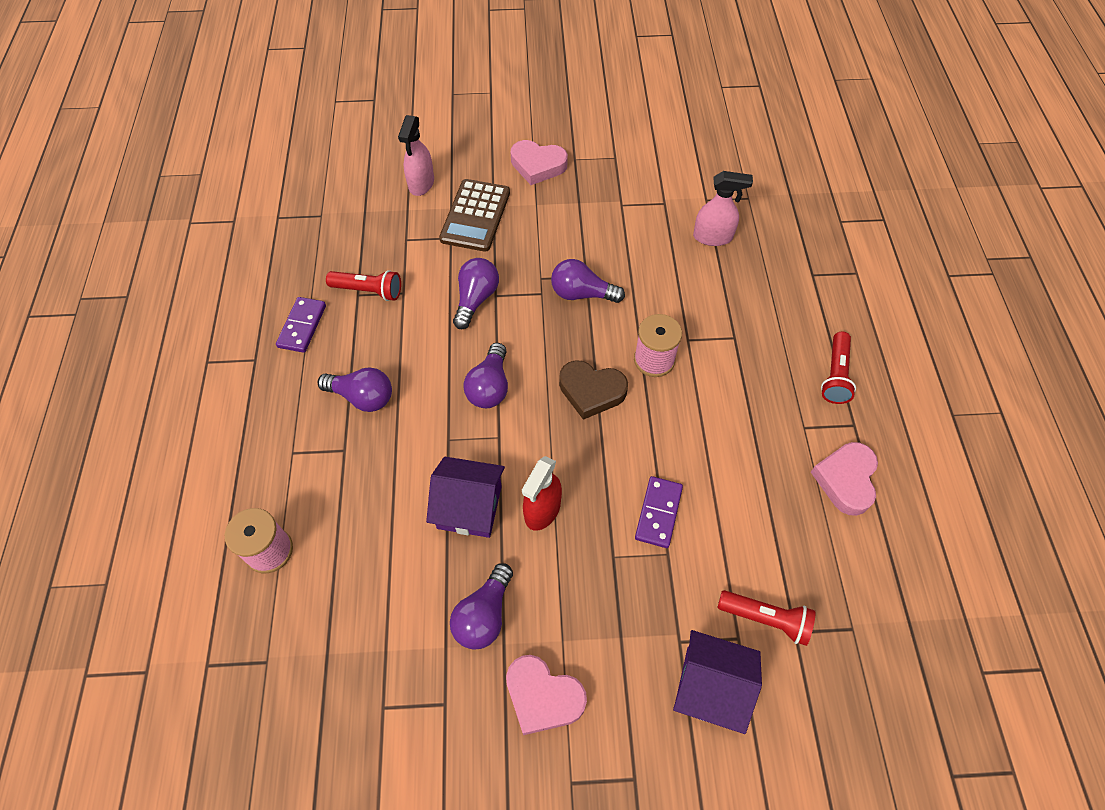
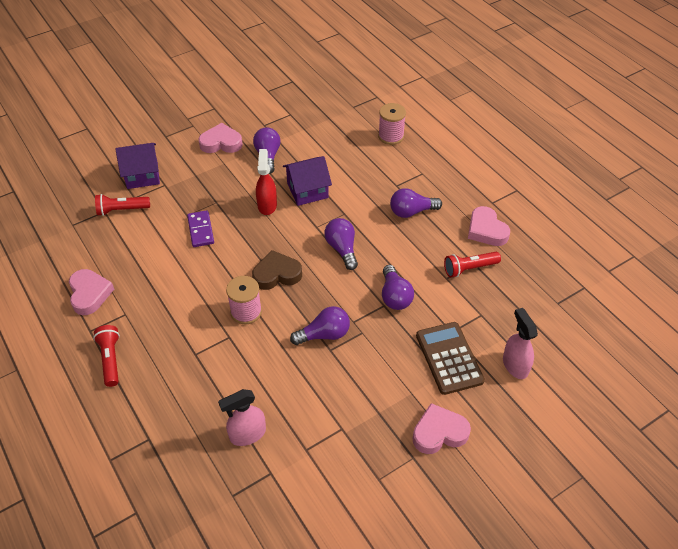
camera: 150 degrees right, 10 degrees down
(302, 326) = (486, 230): purple domino -> pink heart

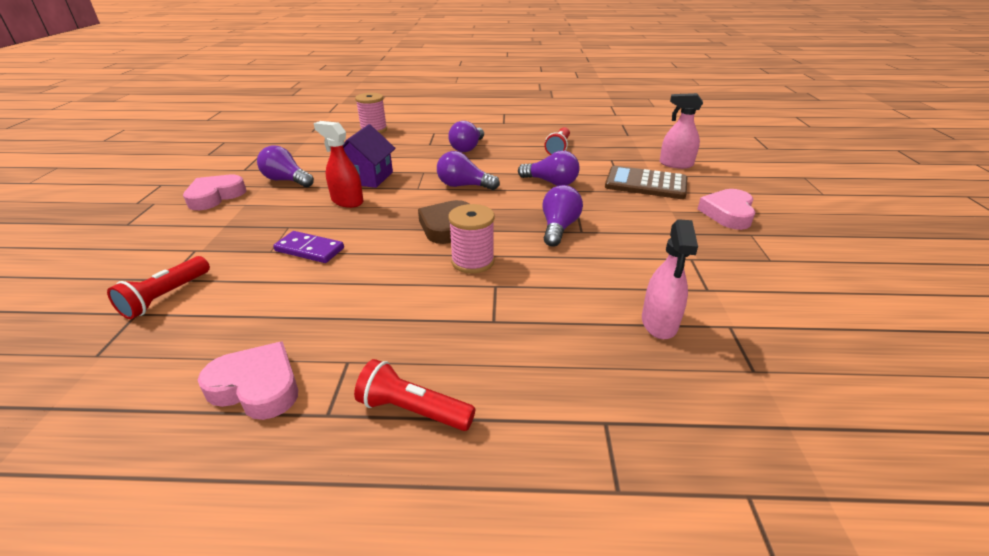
camera: 55 degrees left, 15 degrees down
(142, 175) = (146, 260): purple house -> none
(486, 230) = (528, 132): pink heart -> none

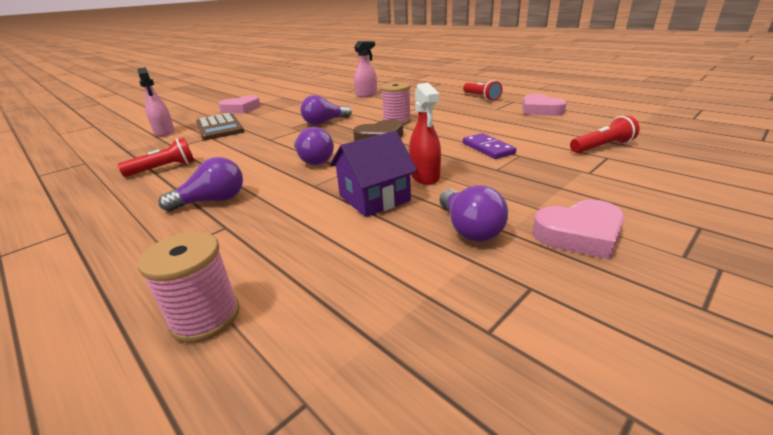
camera: 135 degrees left, 5 degrees down
(551, 182) = (257, 144): purple light bulb -> none

